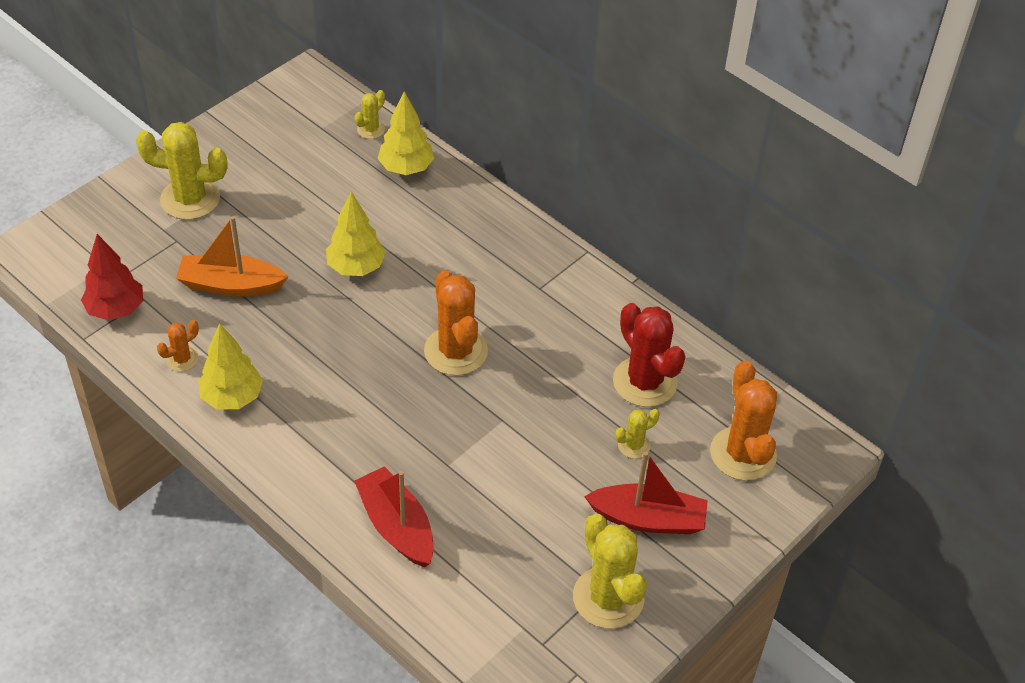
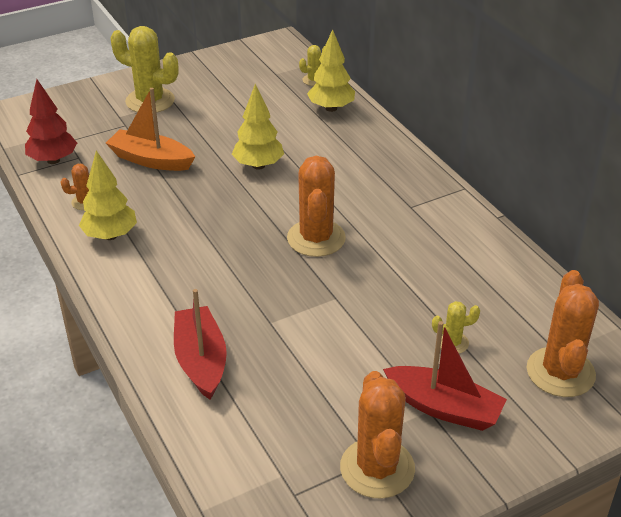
camera: 20 degrees right, 10 degrees down
(608, 597) = (377, 468): yellow cactus -> orange cactus
(644, 382) = (481, 294): red cactus -> none

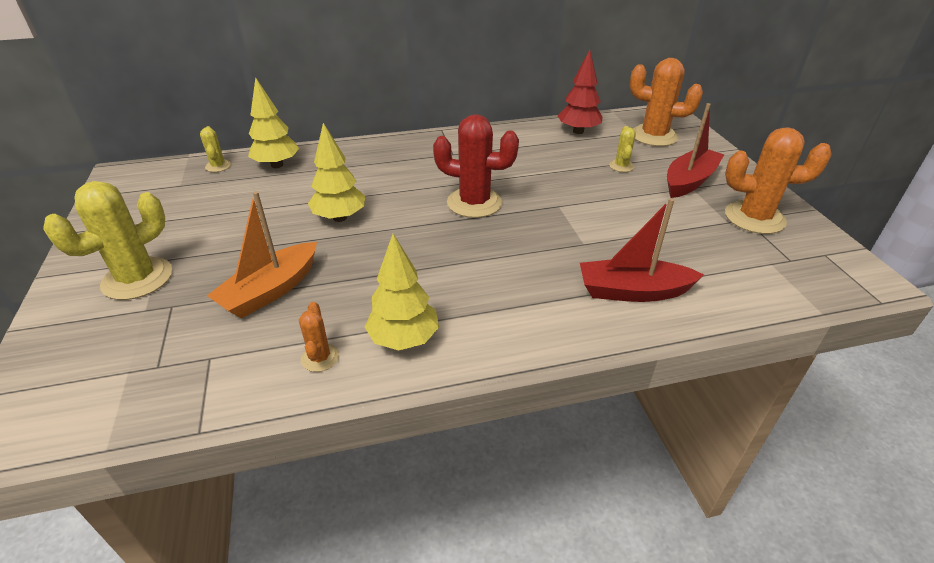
camera: 75 degrees left, 0 degrees up
(53, 160) = (195, 386): red tree -> red tree (578, 131)
(316, 238) = (474, 203): orange cactus -> red cactus

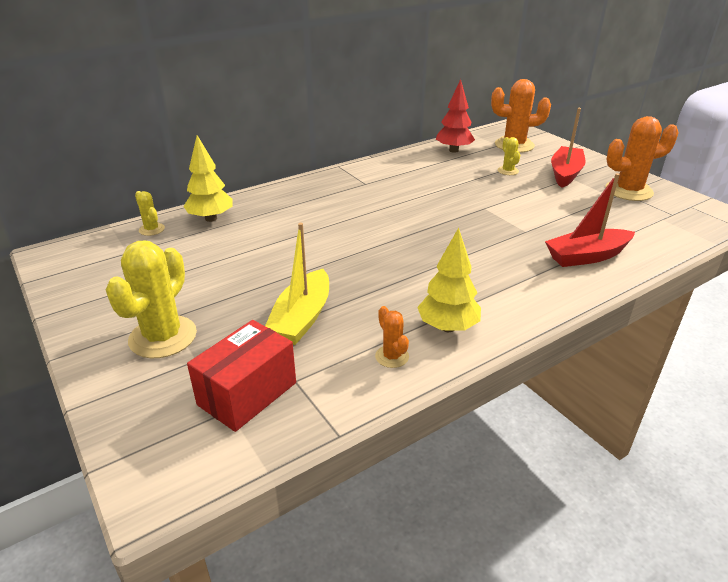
camera: 20 degrees left, 5 degrees down
(157, 359) = (247, 393): none -> red box
(270, 290) = (302, 318): orange boat -> yellow boat
(340, 218) = (311, 250): yellow tree -> none
(474, 203) = (416, 217): red cactus -> none

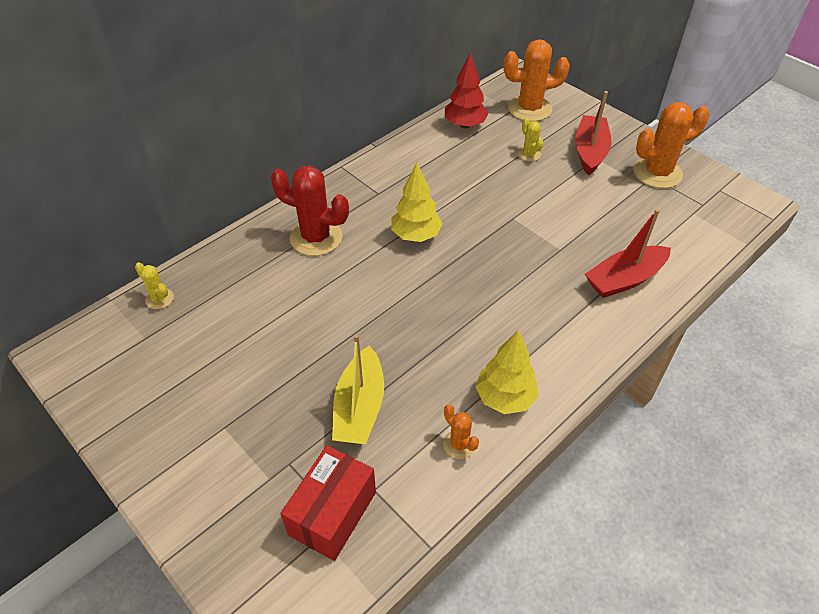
camera: 10 degrees left, 15 degrees up
(163, 337) = (226, 454): yellow cactus -> none
(211, 218) = (221, 272): yellow tree -> yellow tree (416, 235)
(301, 205) = (316, 237): none -> red cactus

